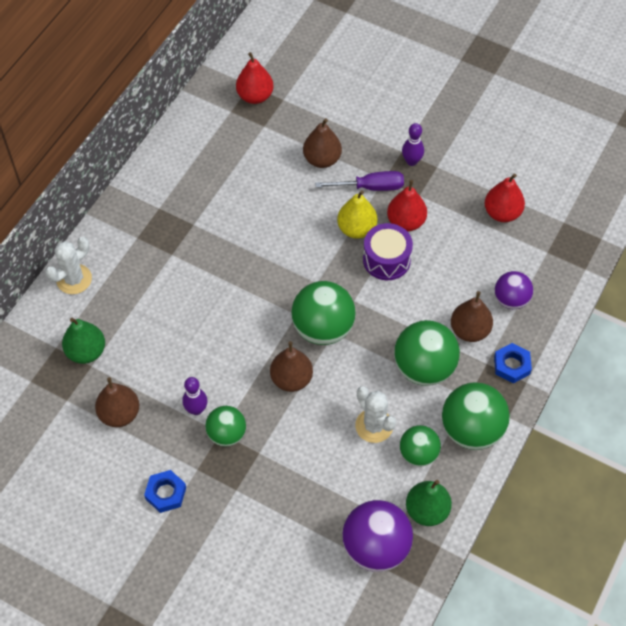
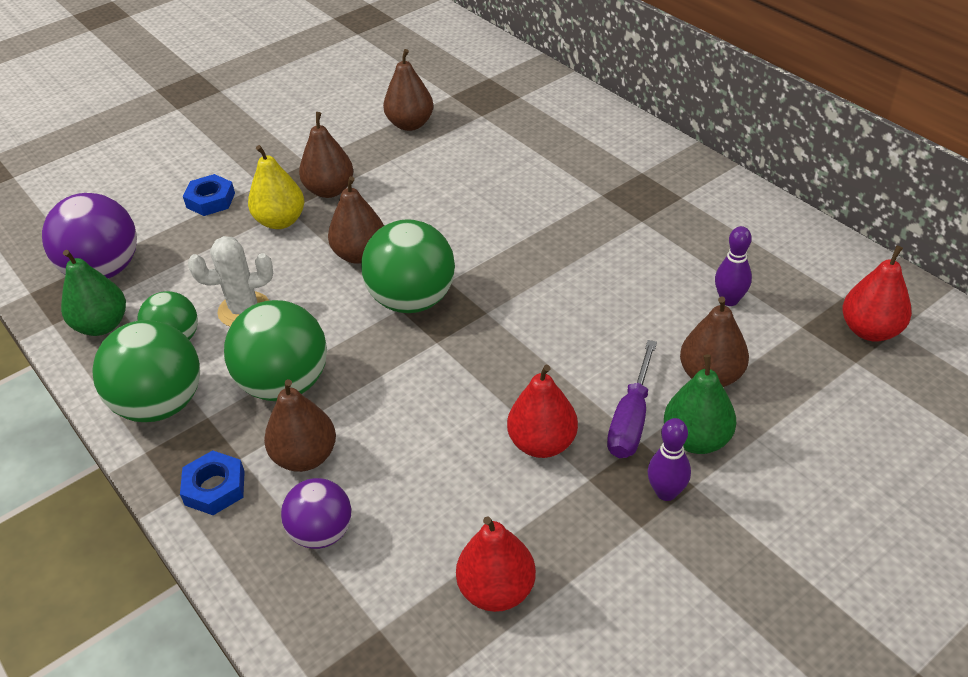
camera: 115 degrees right, 15 degrees down
(74, 279) = (603, 119): white cactus -> none
(86, 351) = (501, 114): green pear -> green pear (696, 439)
(166, 493) = (298, 138): blue nut -> blue nut (210, 200)
(196, 409) = (376, 175): purple bowling pin -> purple bowling pin (729, 300)
(226, 434) = (330, 190): green ball -> brown pear
(356, 229) = (557, 379): yellow pear -> yellow pear (280, 221)
(386, 259) = (484, 397): purple drum -> none

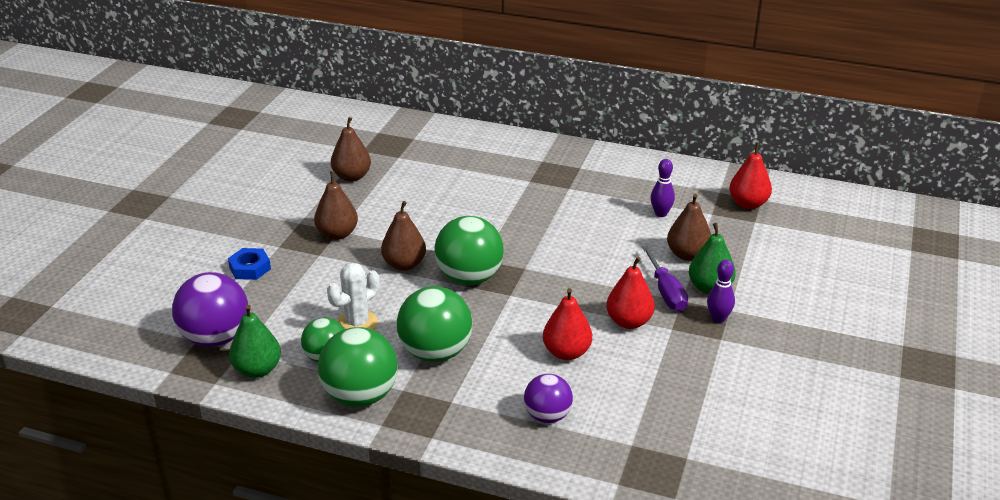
camera: 35 degrees left, 10 degrees down
(215, 487) = (453, 423): blue nut -> none
(280, 221) = (322, 264): yellow pear -> none
(305, 457) = (493, 384): brown pear -> none
(496, 590) = (676, 399): red pear -> red pear (566, 353)

